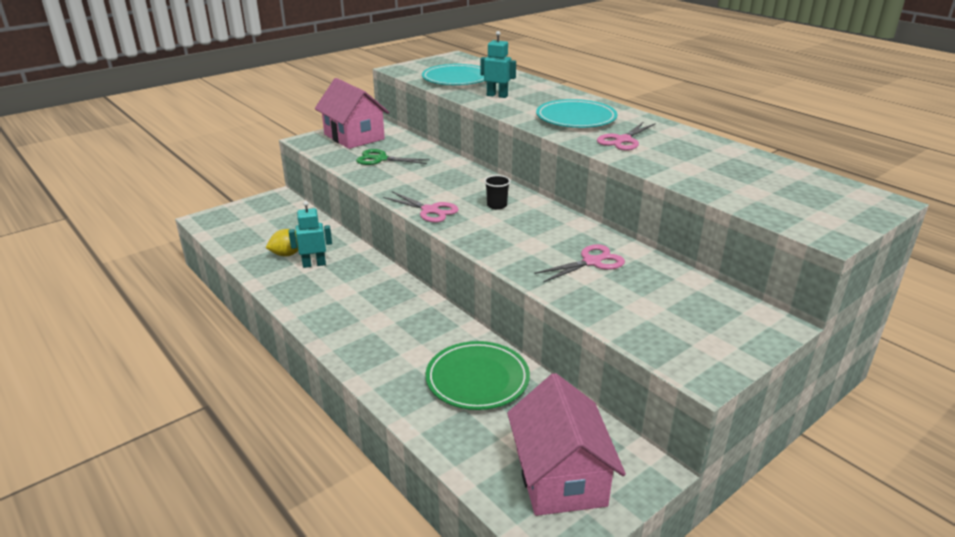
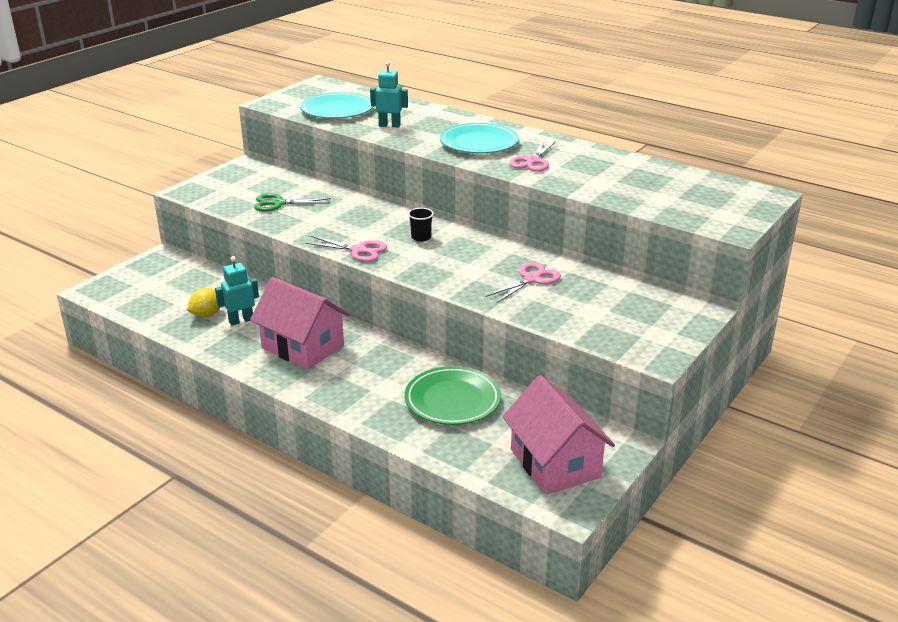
camera: 15 degrees left, 0 degrees up
(354, 137) = (235, 182): pink house -> pink house (303, 347)

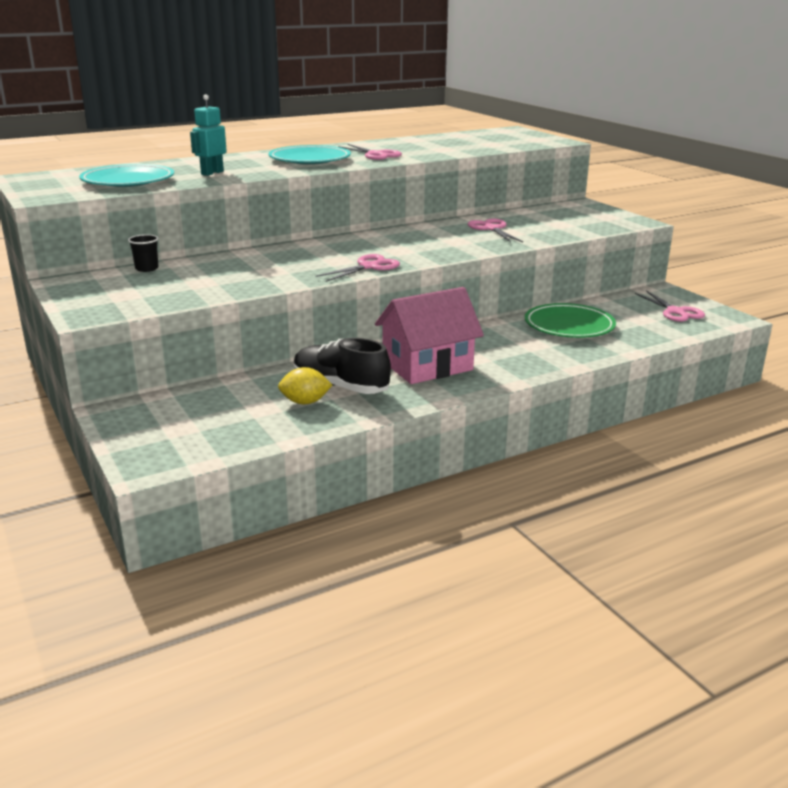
camera: 65 degrees left, 5 degrees down
(207, 314) = (305, 402): yellow lemon -> yellow lemon turned 75 degrees counterclockwise
(241, 320) = (340, 386): turquoise robot -> black shoe
(278, 203) = (205, 280): green scissors -> none
(421, 237) = (371, 245): black cup -> black cup (147, 268)
(555, 463) = (675, 312): pink house -> pink scissors

